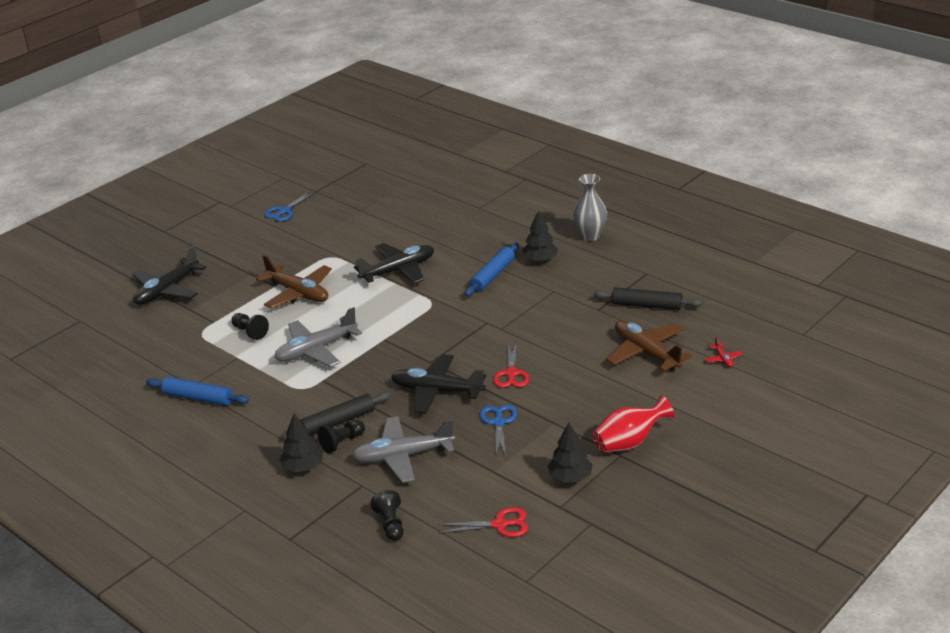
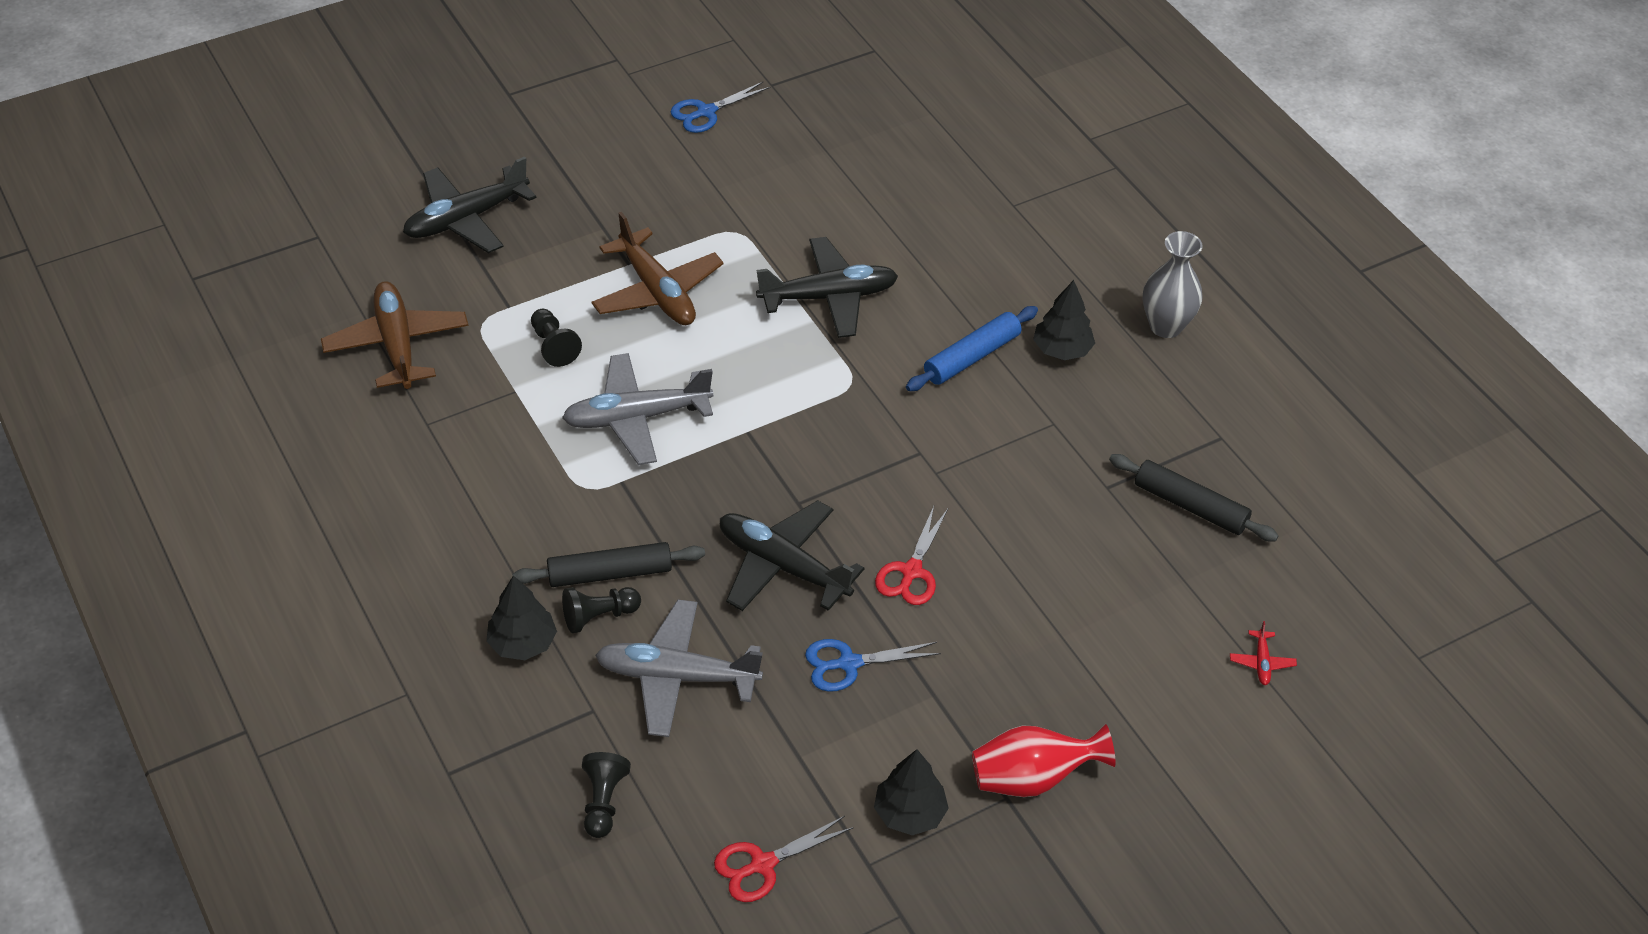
camera: 15 degrees right, 15 degrees up
(198, 398) = (426, 451): blue rolling pin -> none
(498, 422) = (849, 663): blue scissors -> blue scissors turned 120 degrees counterclockwise
(499, 524) = (762, 864): red scissors -> red scissors turned 135 degrees clockwise
(646, 352) = (1144, 605): brown plane -> brown plane (397, 344)

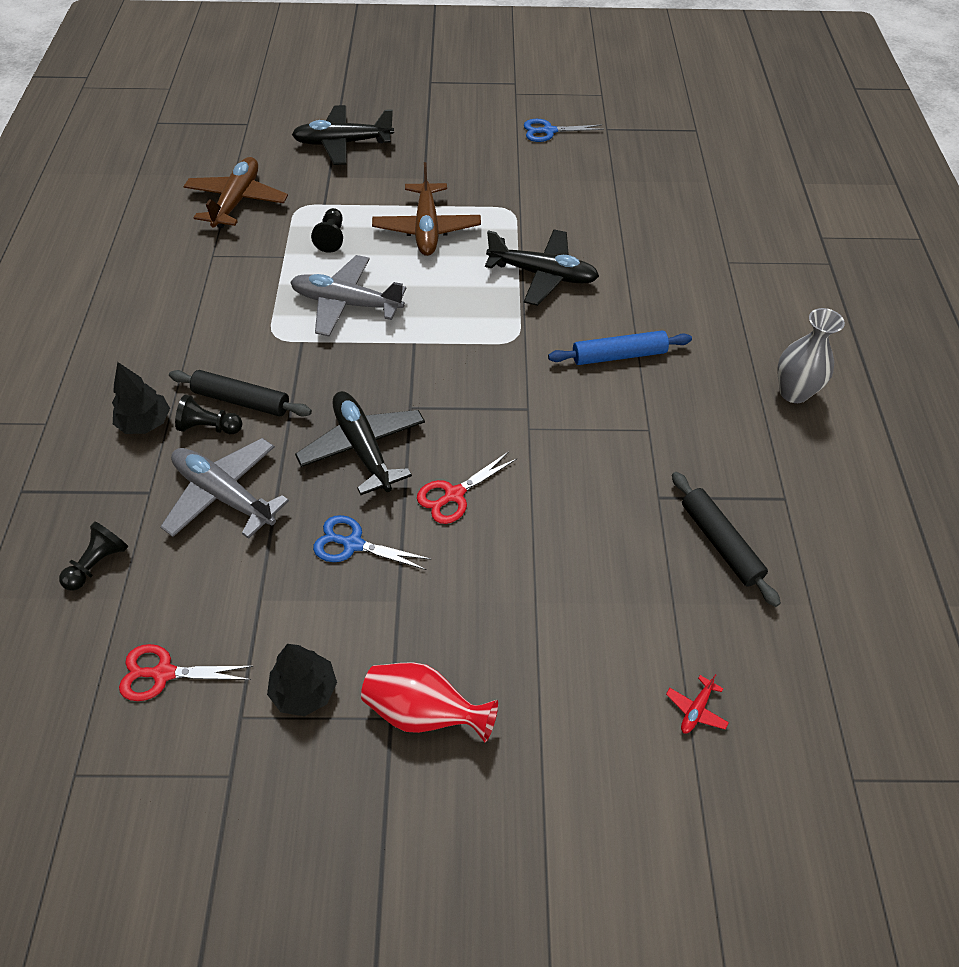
camera: 30 degrees right, 5 degrees up
(1062, 350) = (694, 377): black tree -> none

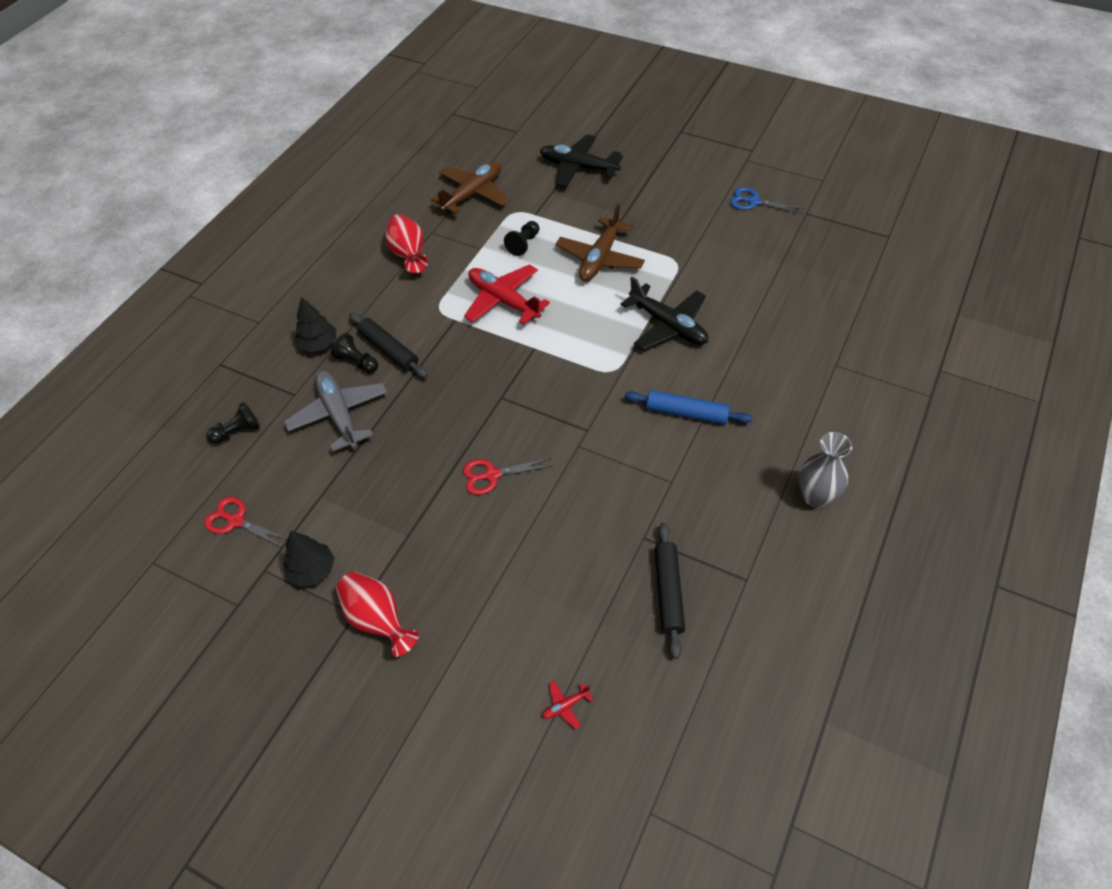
camera: 30 degrees right, 0 degrees up
(199, 287) = (409, 254): none -> red vase
(346, 304) = (503, 300): grey plane -> red plane
(353, 544) = (401, 483): blue scissors -> none
(363, 448) = (450, 416): black plane -> none

